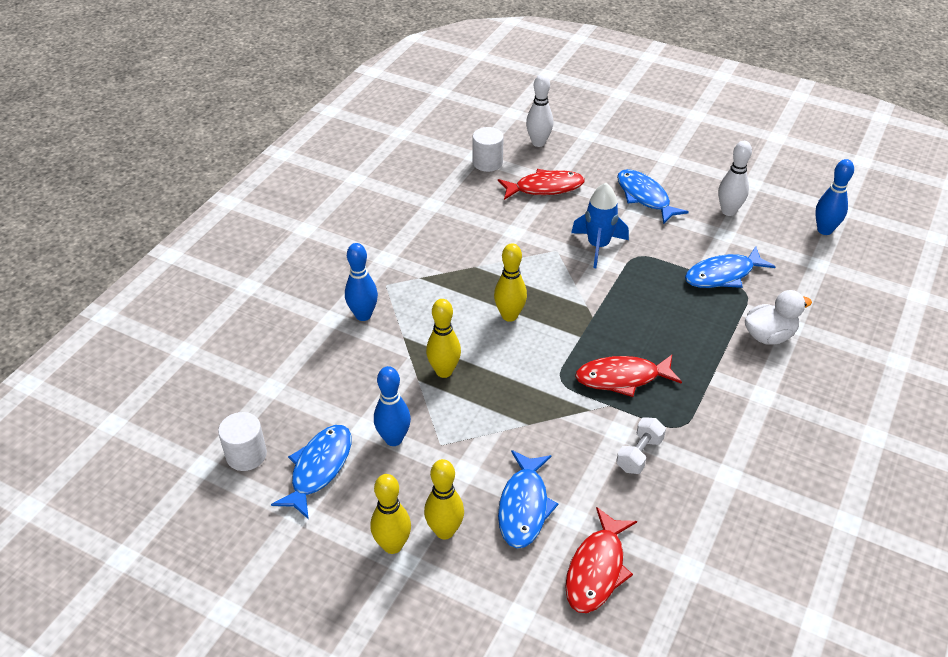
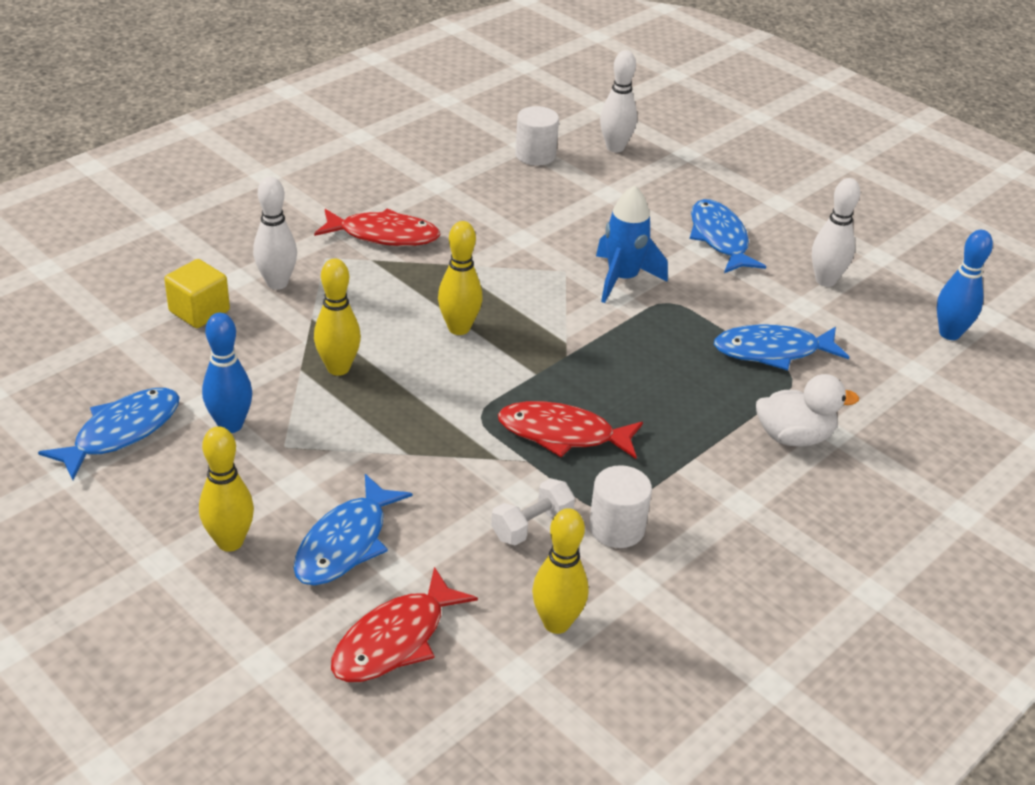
camera: 15 degrees right, 5 degrees down
(246, 455) = (46, 395): white cylinder -> white cylinder (616, 528)
(320, 354) = (199, 311): none -> yellow cube
(363, 315) = (277, 283): blue bowling pin -> white bowling pin
(392, 545) = (157, 539): yellow bowling pin -> yellow bowling pin (556, 623)
(545, 188) = (592, 199): red fish -> red fish (383, 235)

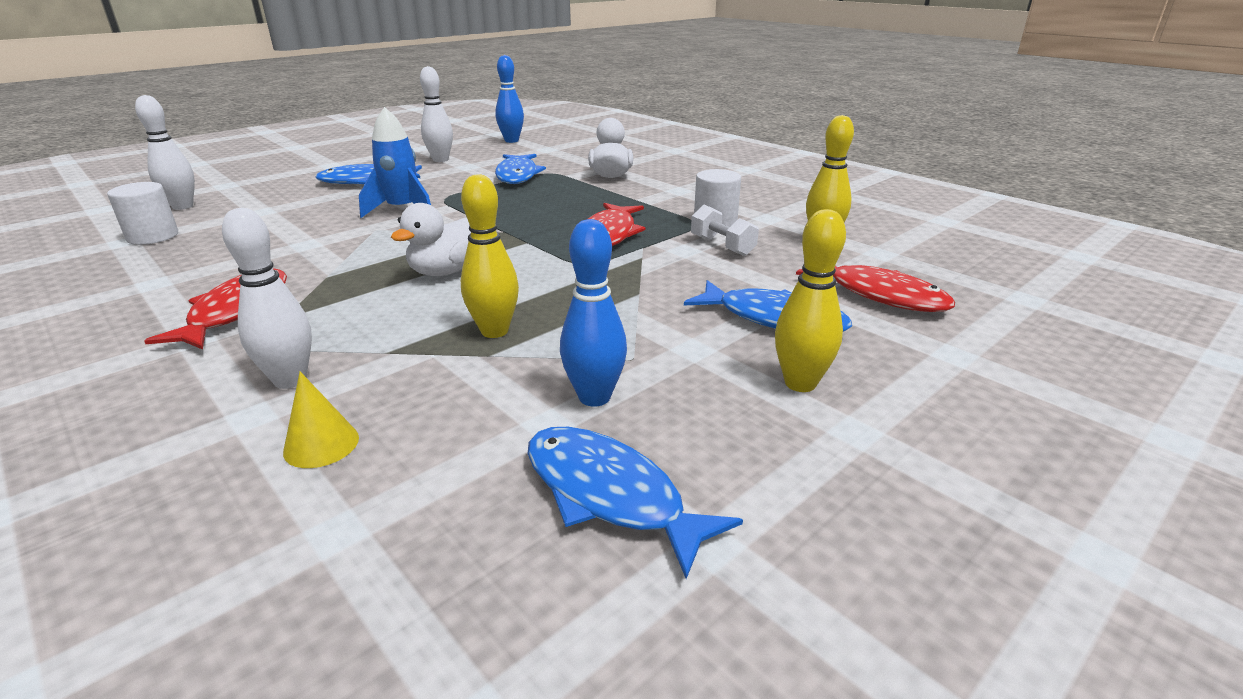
camera: 85 degrees left, 10 degrees down
(199, 311) = (321, 444): yellow cube -> yellow cone
(459, 328) = (445, 271): yellow bowling pin -> white duck

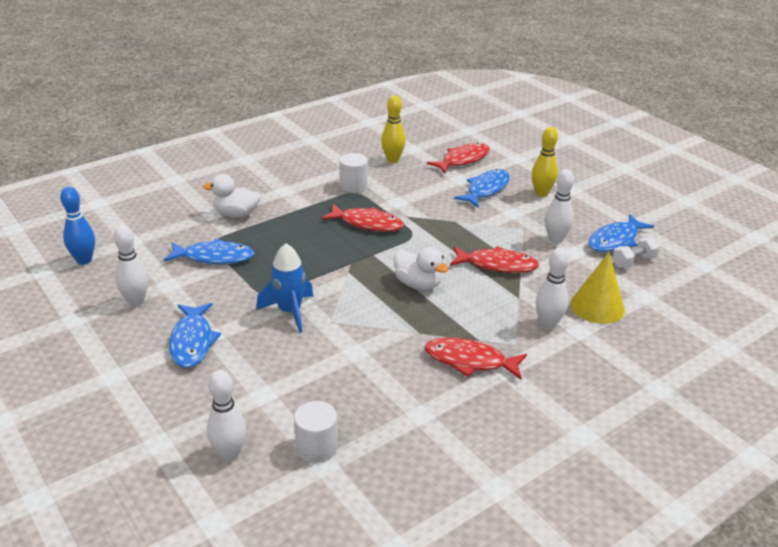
camera: 85 degrees left, 5 degrees up
(321, 444) = (597, 306): yellow cone -> yellow cone, size x1.75
(494, 331) = (497, 265): yellow bowling pin -> red fish
(594, 397) = (555, 240): blue bowling pin -> white bowling pin
(722, 246) = (395, 189): white dumbbell -> white dumbbell (633, 262)

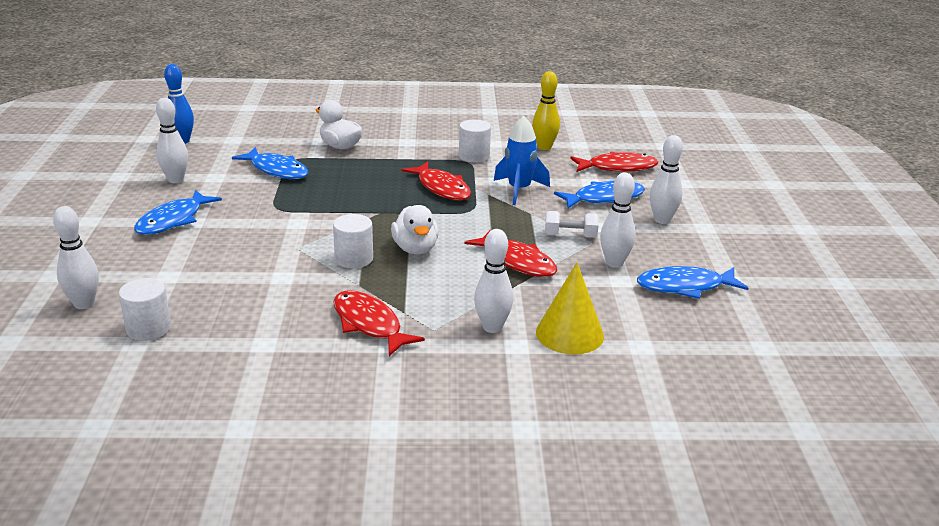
camera: 35 degrees right, 5 degrees down
(290, 312) = (275, 228): blue rocket -> blue rocket (519, 190)
(386, 312) = (354, 259): none -> white cylinder
(541, 193) = (662, 220): yellow bowling pin -> white bowling pin
(633, 262) = (676, 313): white dumbbell -> white dumbbell (570, 236)

